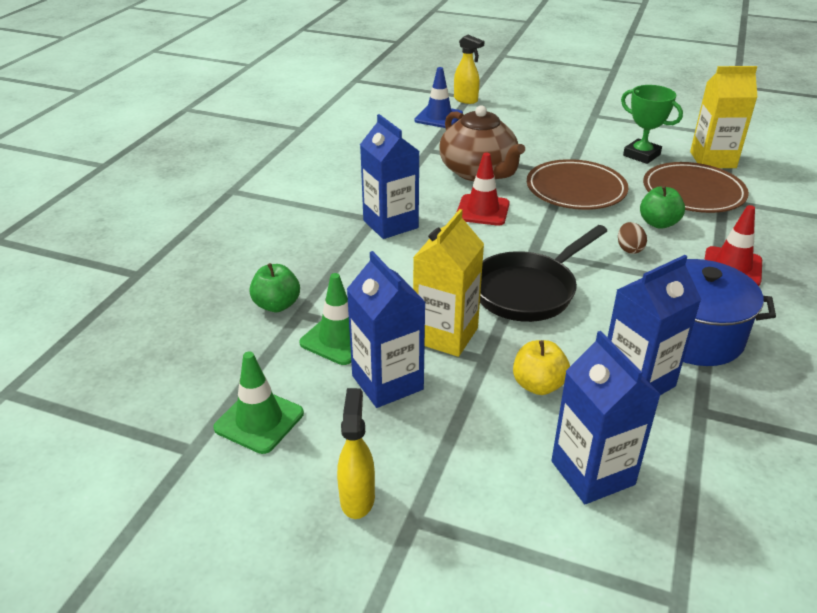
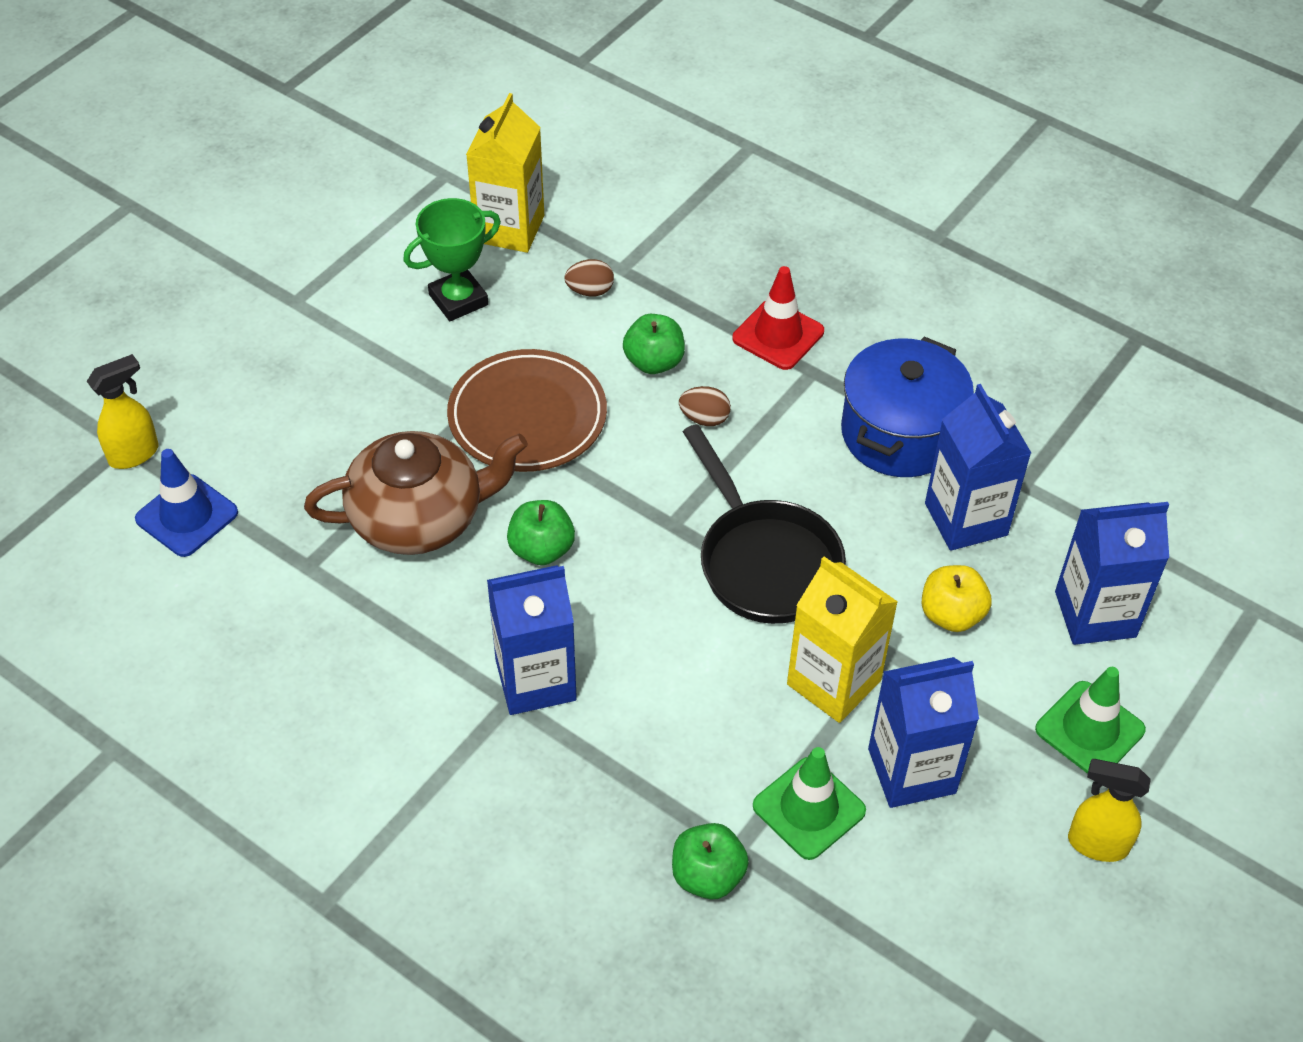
camera: 75 degrees left, 15 degrees up
(259, 421) = (952, 930): green traffic cone -> green traffic cone (1089, 729)
(482, 210) = (541, 549): red traffic cone -> green apple
(693, 192) = (590, 291): brown plate -> brown egg

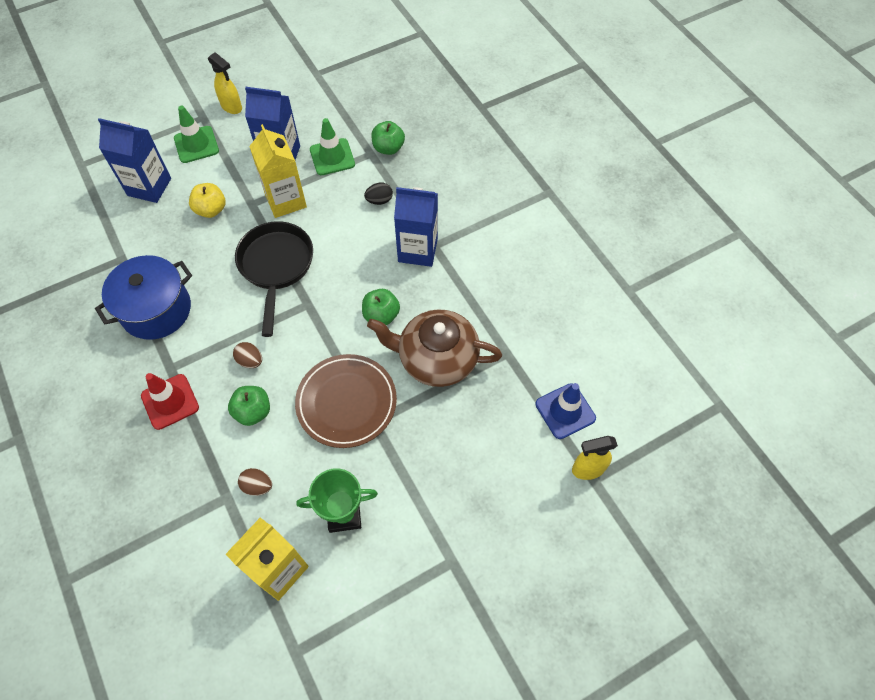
camera: 155 degrees left, 10 degrees up
(659, 750) = (379, 200): none -> black egg
(966, 519) = (165, 251): blue carton -> none

